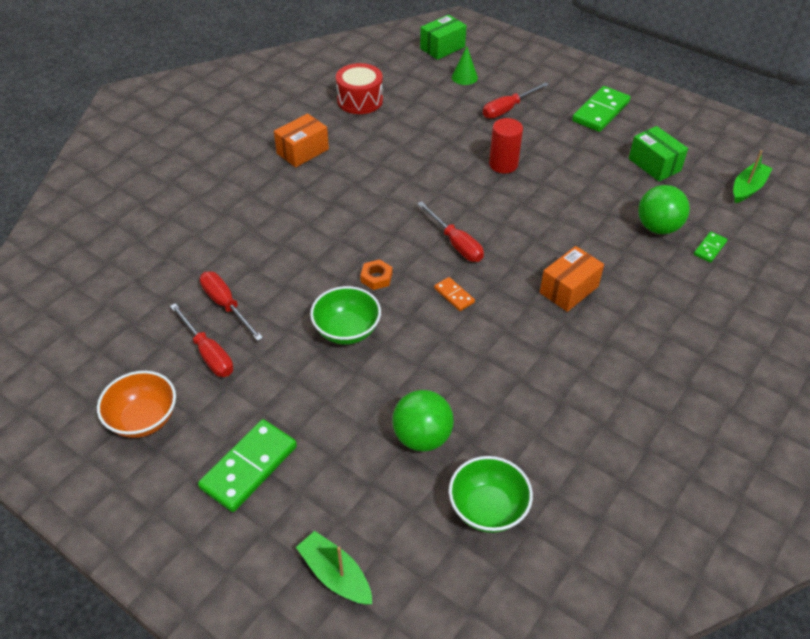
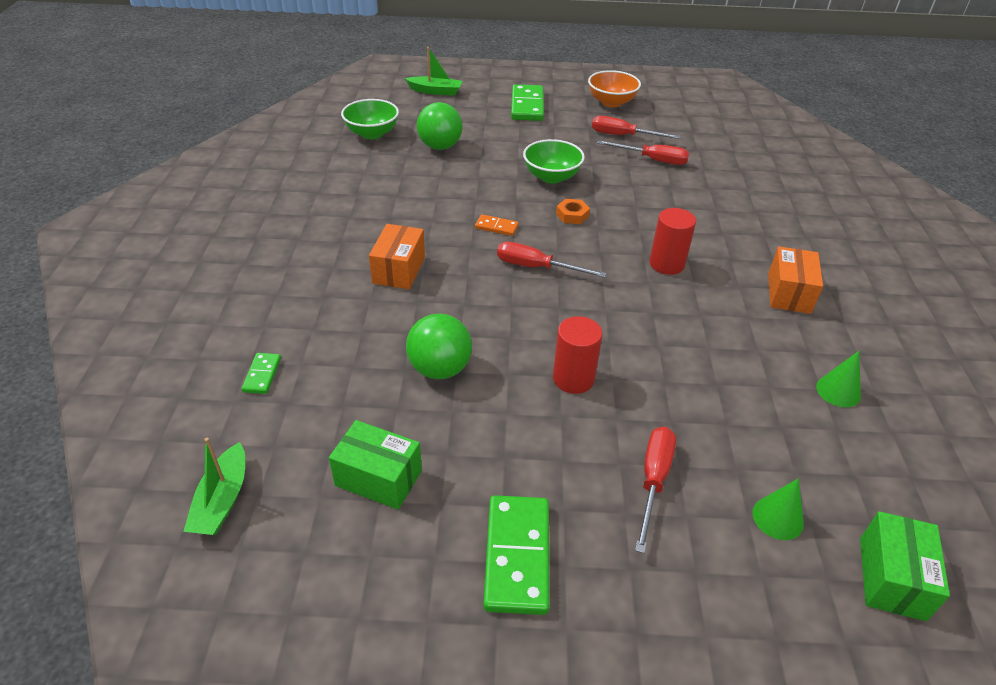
camera: 145 degrees right, 5 degrees down
(355, 204) = (666, 264): none -> red cylinder
(360, 100) = (838, 391): red drum -> green cone
(658, 227) = (335, 375): green ball -> green ball (440, 369)

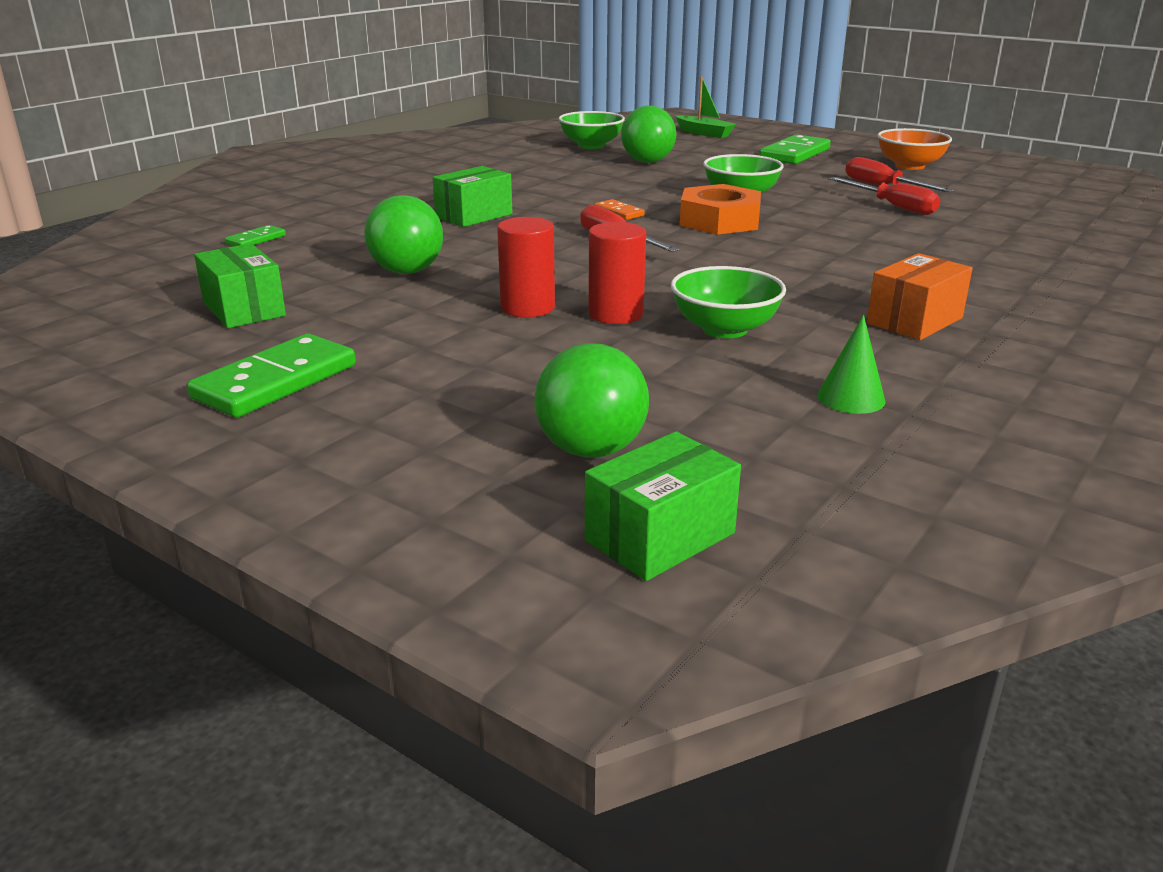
camera: 35 degrees right, 15 degrees down
(222, 500) = (113, 286): green boat -> none
(399, 270) = (474, 216): orange box -> green box
(572, 215) = (719, 221): orange nut -> orange nut, size x2.04
(653, 481) = (492, 385): red screwdriver -> none
(666, 264) = (778, 269): red cylinder -> red cylinder (615, 314)
(709, 349) = (724, 329): none -> green bowl
(777, 518) = (591, 450): green cone -> green ball

